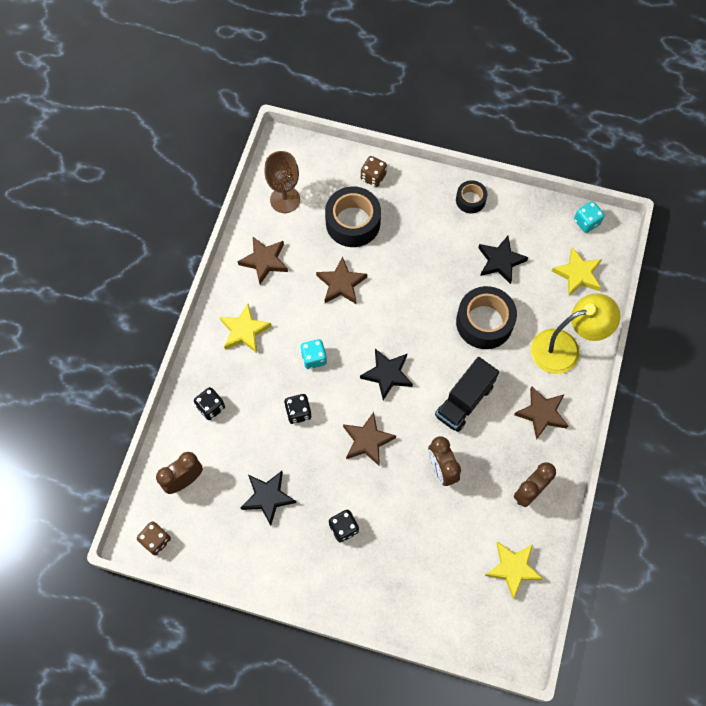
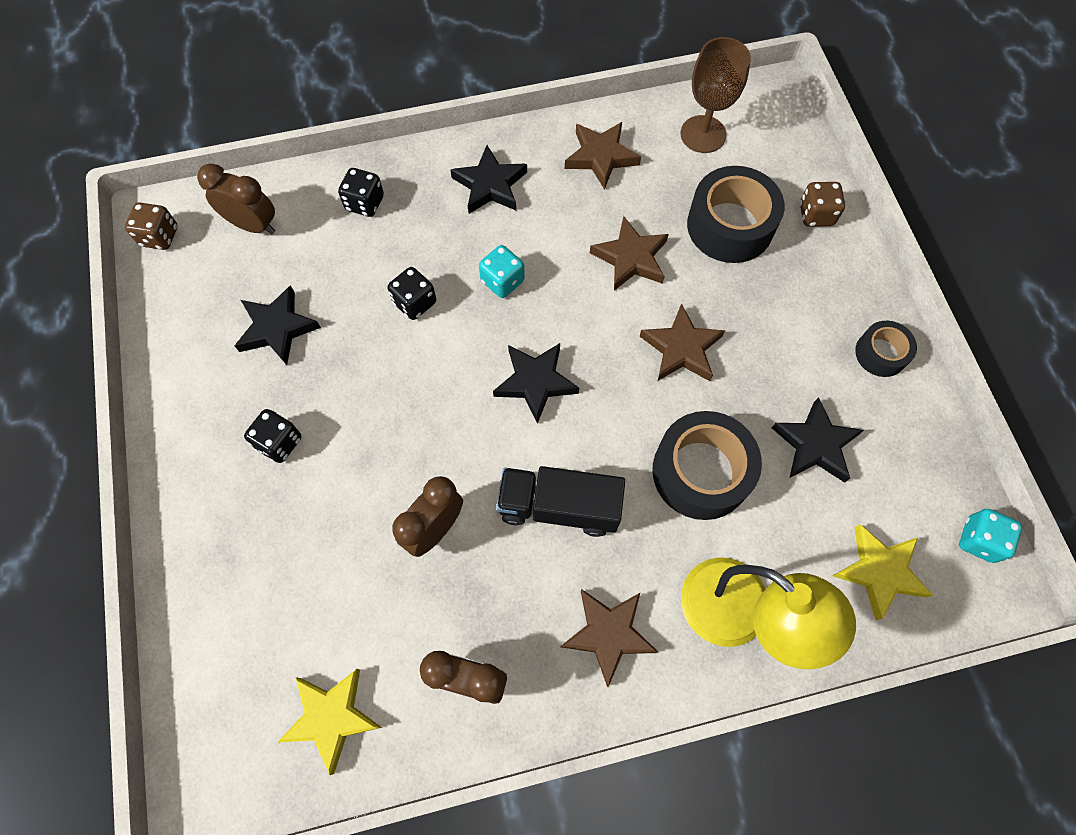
camera: 60 degrees right, 0 degrees up
(244, 331) = (490, 185): yellow star -> black star
(367, 440) = (423, 407): brown star -> brown star (681, 348)

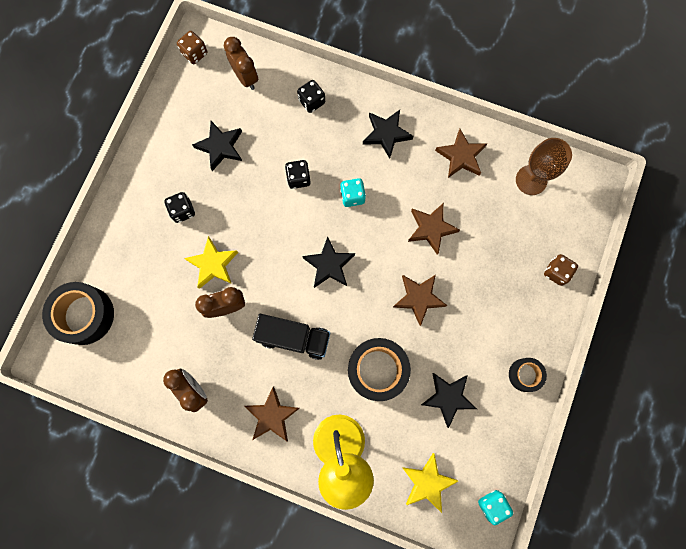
camera: 35 degrees right, 10 degrees up
(331, 717) = (122, 363): yellow star -> yellow star (213, 264)
(559, 507) = (294, 338): black truck -> black truck turned 150 degrees clockwise
(730, 225) = (501, 246): black tape -> black tape (84, 315)

